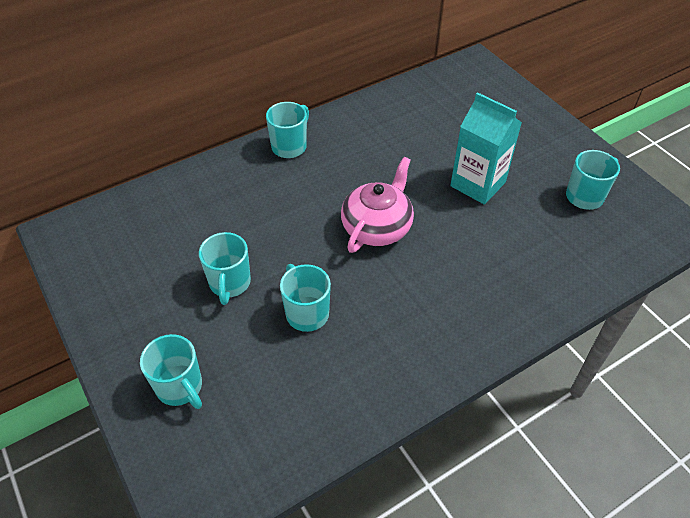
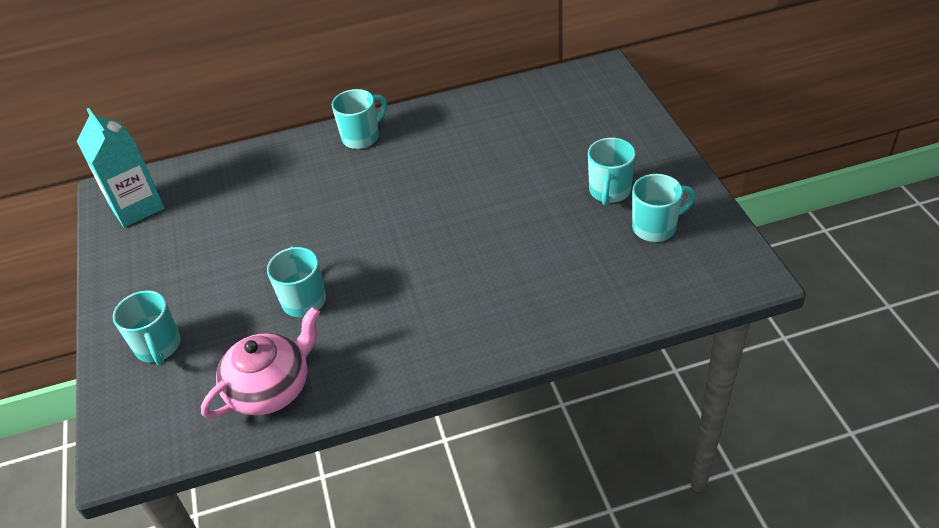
camera: 20 degrees right, 5 degrees down
(229, 283) = (244, 261): turquoise mug -> turquoise mug (609, 192)
(377, 227) = (412, 228): pink teapot -> pink teapot (270, 387)
(478, 184) = (540, 199): turquoise carton -> turquoise carton (136, 207)

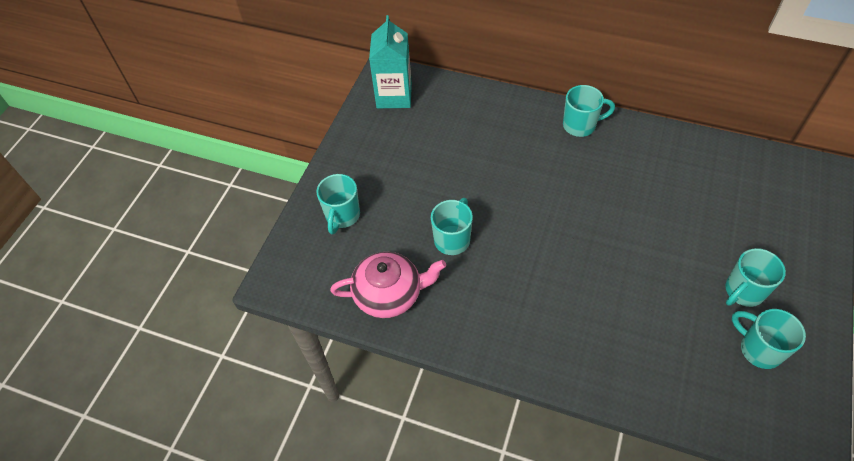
camera: 35 degrees right, 10 degrees up
(655, 227) = (759, 349): turquoise mug -> turquoise mug turned 150 degrees counterclockwise

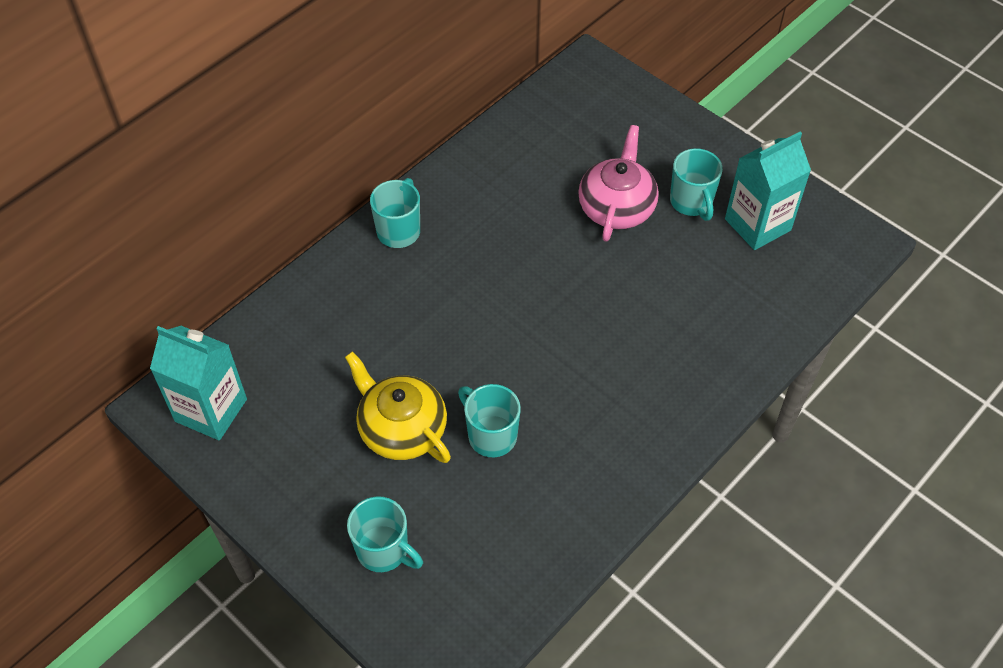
camera: 70 degrees left, 0 degrees up
(389, 294) = (534, 536): pink teapot -> pink teapot (616, 207)
(431, 189) = (401, 429): none -> yellow teapot
(759, 349) = (757, 224): turquoise mug -> turquoise carton

